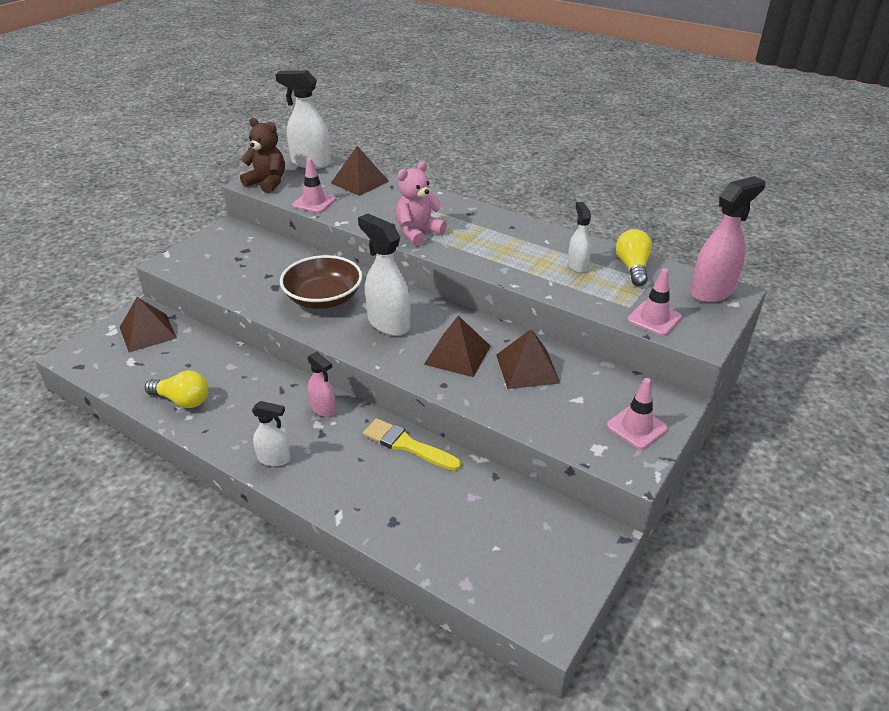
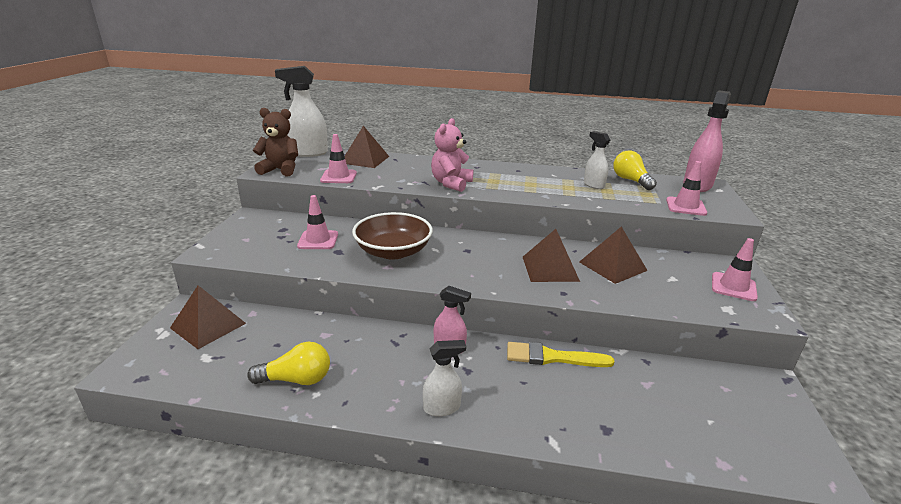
camera: 25 degrees left, 10 degrees down
(266, 270) = (318, 240): none -> pink traffic cone
(388, 323) = (469, 258): white spray bottle -> none

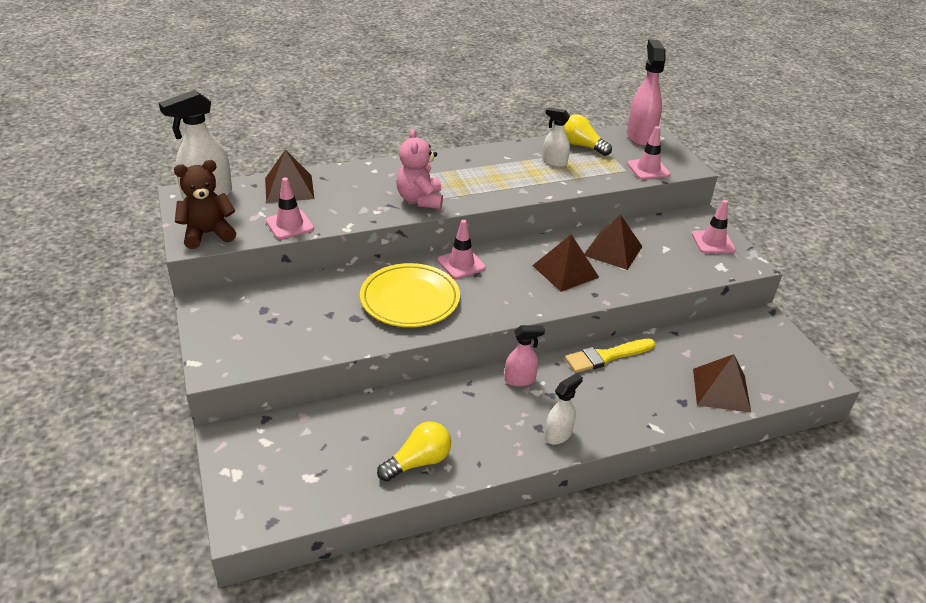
camera: 30 degrees left, 10 degrees up
(208, 325) = (272, 446): brown pyramid -> brown pyramid (721, 390)
(318, 240) = (319, 311): pink traffic cone -> pink traffic cone (461, 264)
(393, 251) = (410, 299): brown bowl -> yellow plate

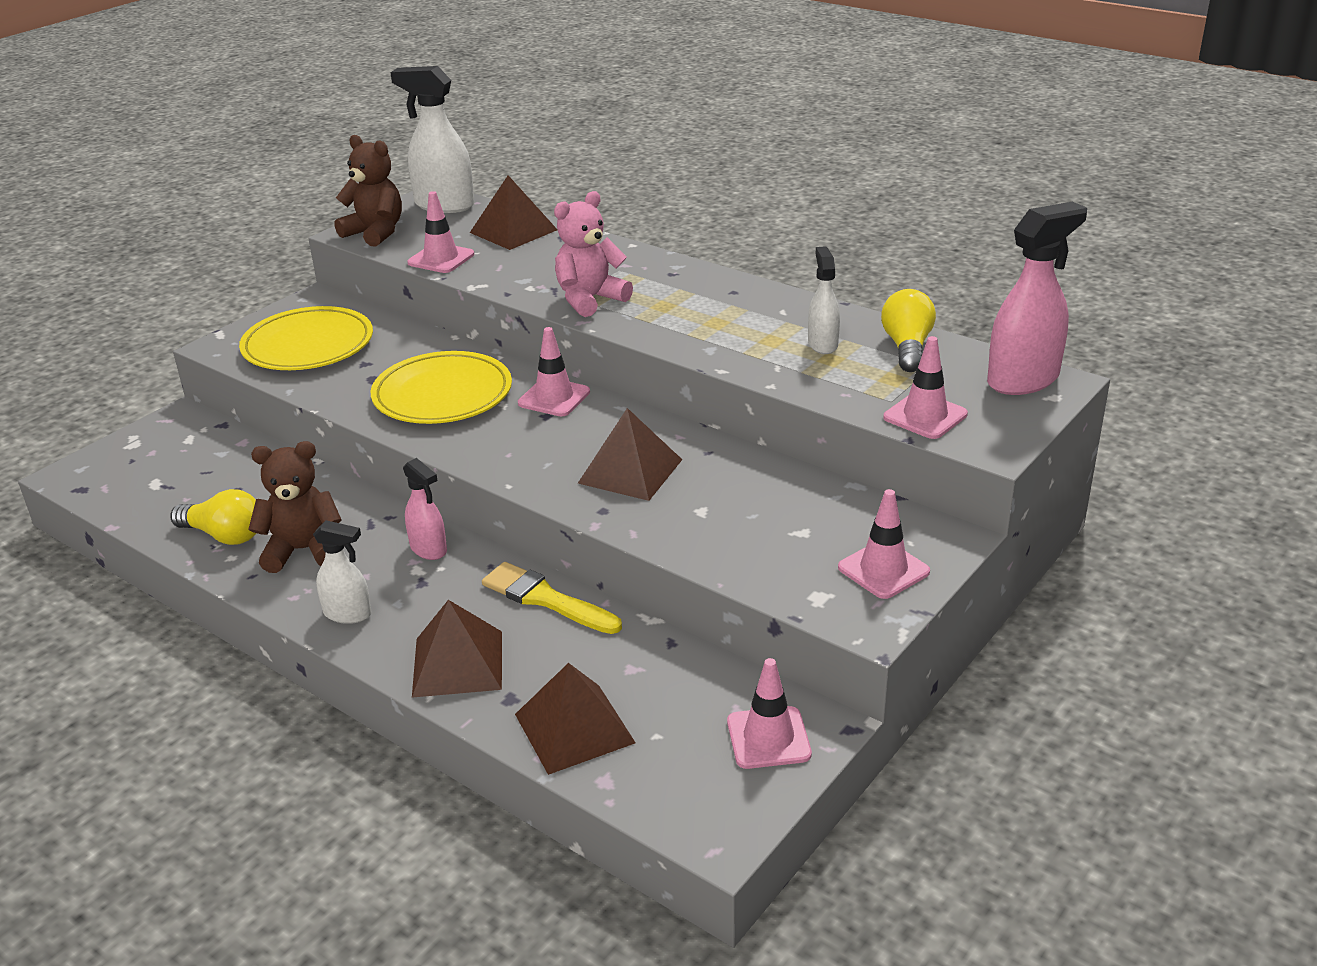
camera: 60 degrees right, 5 degrees down
(271, 329) = (308, 345): none -> yellow plate
(472, 431) = (303, 550): none -> brown teddy bear
(613, 250) = (733, 490): brown pyramid -> brown pyramid (458, 663)
(765, 336) = (768, 738): none -> pink traffic cone

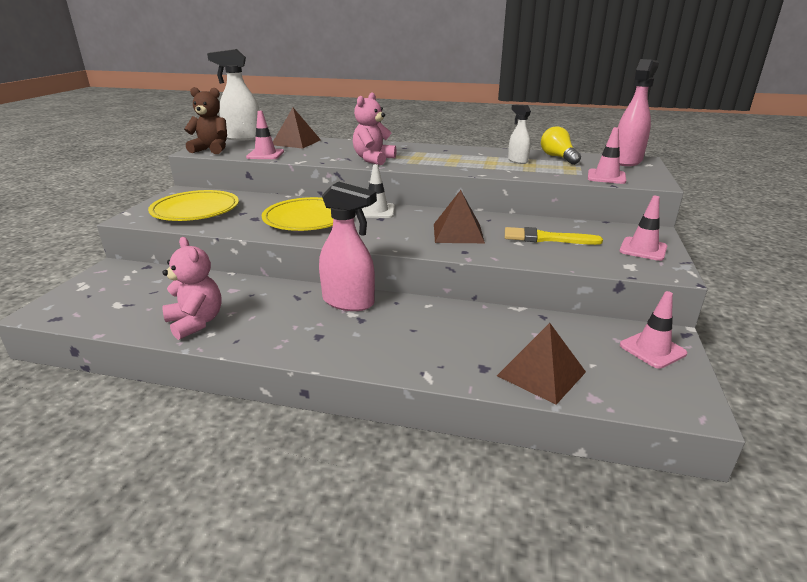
camera: 25 degrees left, 5 degrees down
(224, 535) = (196, 322): yellow light bulb -> pink teddy bear
(303, 550) = (262, 319): brown teddy bear -> none
(348, 614) = (327, 347): white spray bottle -> none
(429, 549) = (349, 302): pink spray bottle -> pink spray bottle, size x1.75
(458, 663) = (430, 357): brown pyramid -> none
(546, 599) = (448, 311): yellow brush -> yellow brush (545, 238)
(554, 398) = (376, 211): pink traffic cone -> white traffic cone

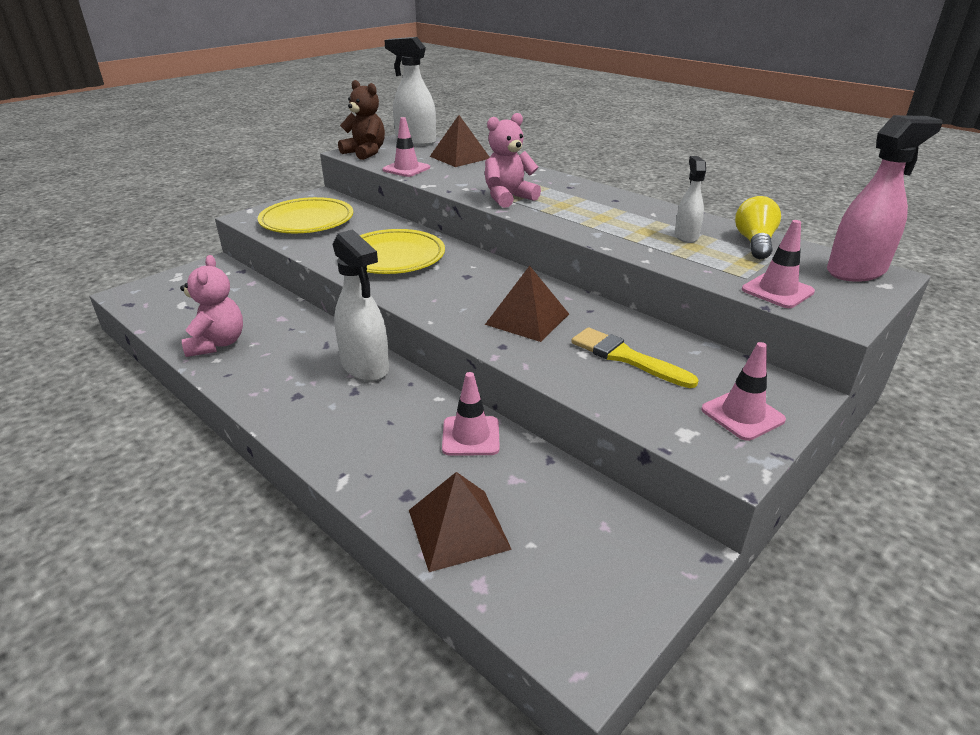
camera: 30 degrees right, 5 degrees up
(349, 302) = (365, 367): pink spray bottle -> white spray bottle
(376, 211) = (474, 265): white traffic cone -> none
(652, 349) = (633, 558): pink traffic cone -> pink traffic cone (471, 436)

